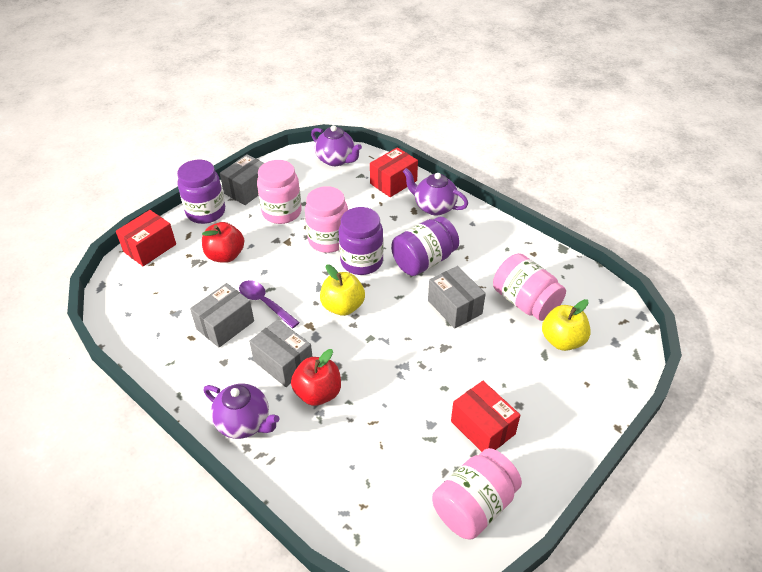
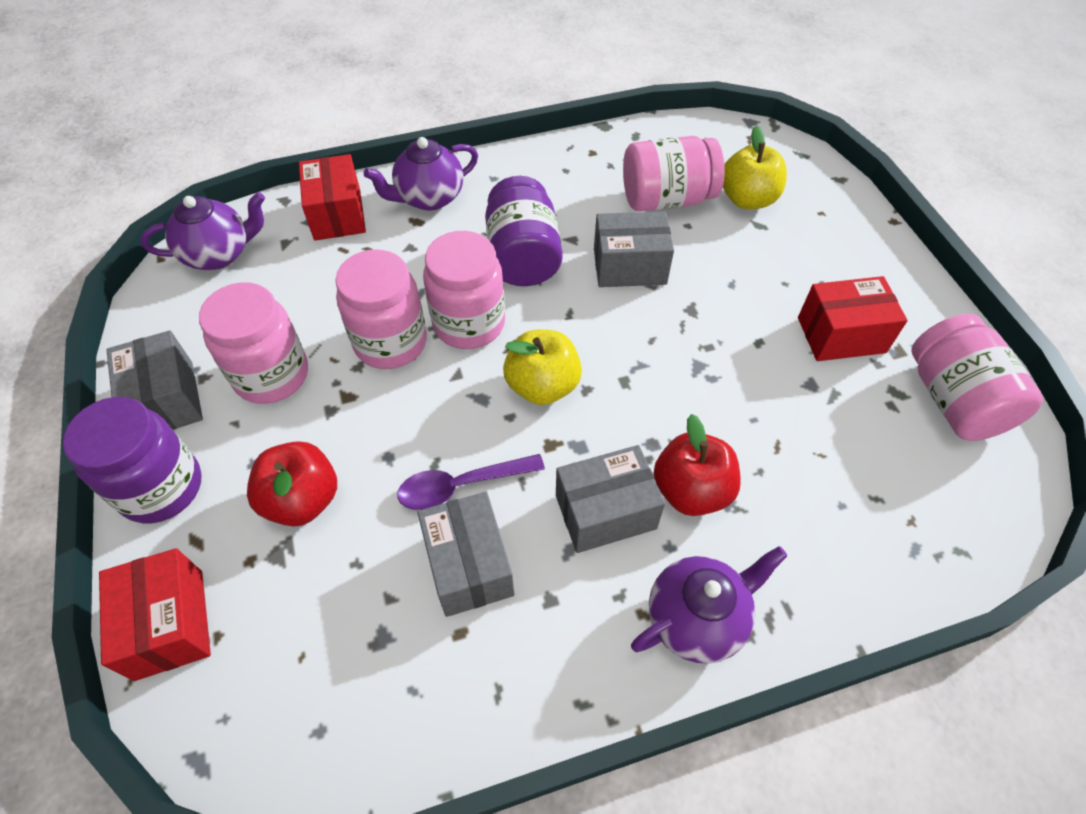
camera: 60 degrees left, 10 degrees up
(361, 261) = (469, 323): purple jar -> pink jar

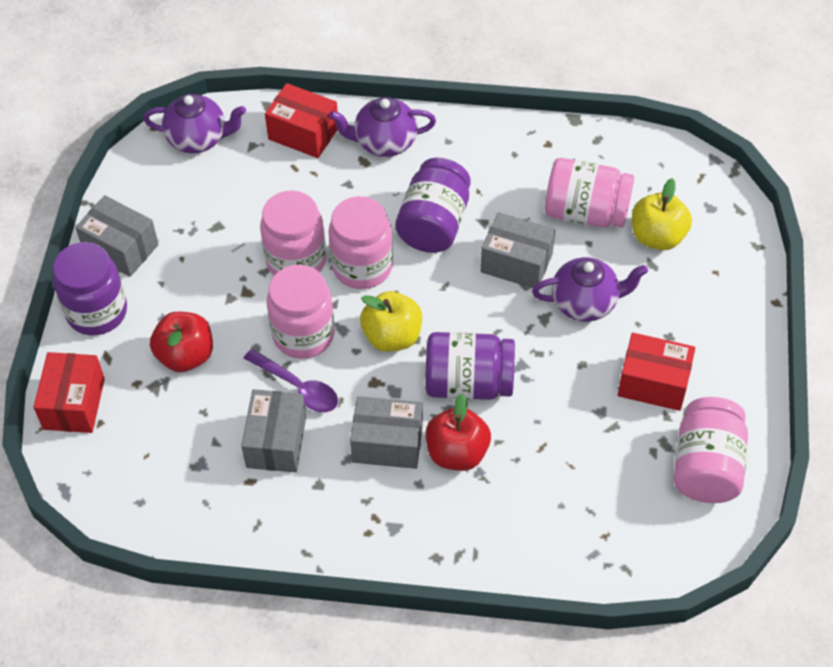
camera: 25 degrees right, 0 degrees up
(167, 400) = (121, 248): grey box -> grey box turned 60 degrees counterclockwise
(271, 375) = (199, 256): pink jar -> pink jar (303, 334)
(337, 214) = (303, 133): red box -> red box turned 75 degrees counterclockwise
(462, 485) = (297, 387): purple spoon -> purple spoon turned 150 degrees counterclockwise
(655, 405) = (468, 383): none -> purple jar
(697, 618) = (409, 534): purple teapot -> purple teapot (585, 303)

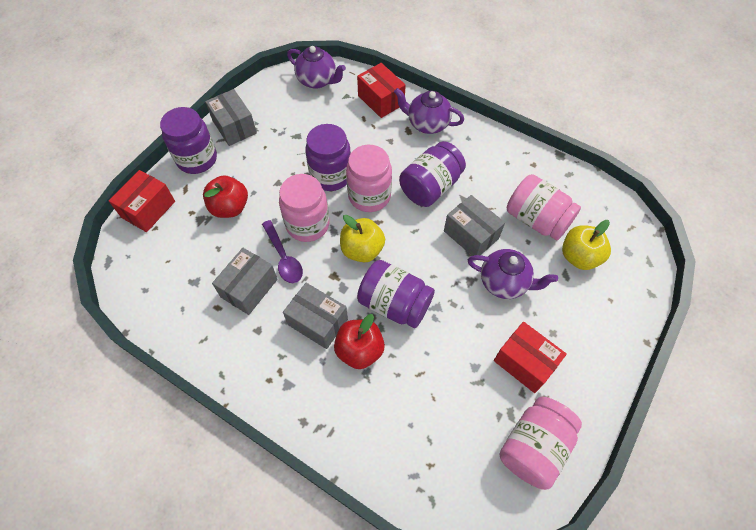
camera: 25 degrees right, 5 degrees up
(296, 261) = (331, 176): pink jar -> purple jar

